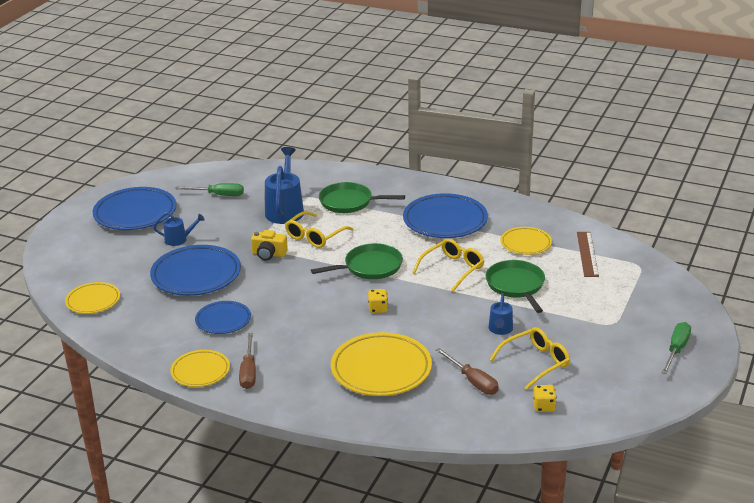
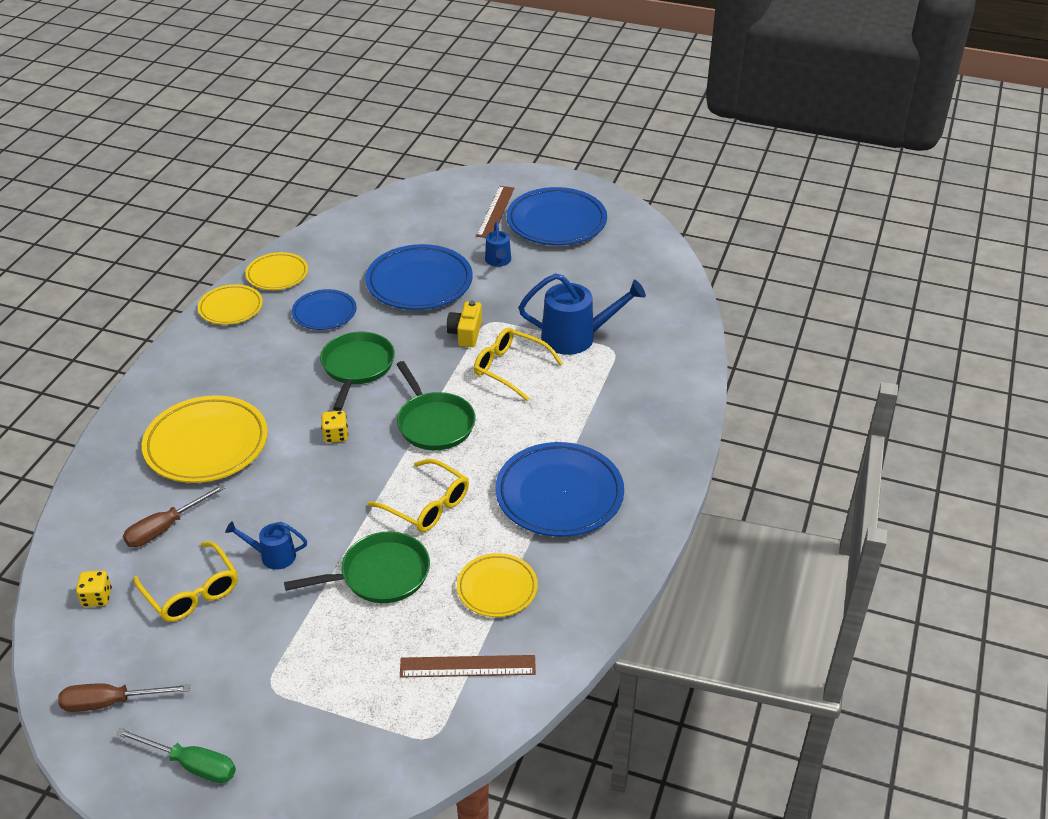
camera: 85 degrees right, 10 degrees up
(93, 301) = (372, 221): yellow plate -> yellow plate (277, 275)
(107, 240) = (496, 212): none -> brown ruler
(218, 195) = (609, 278): green screwdriver -> none
(248, 372) = (223, 342): brown screwdriver -> brown screwdriver (110, 702)
(349, 202) = (603, 394): green pan -> green pan (357, 367)

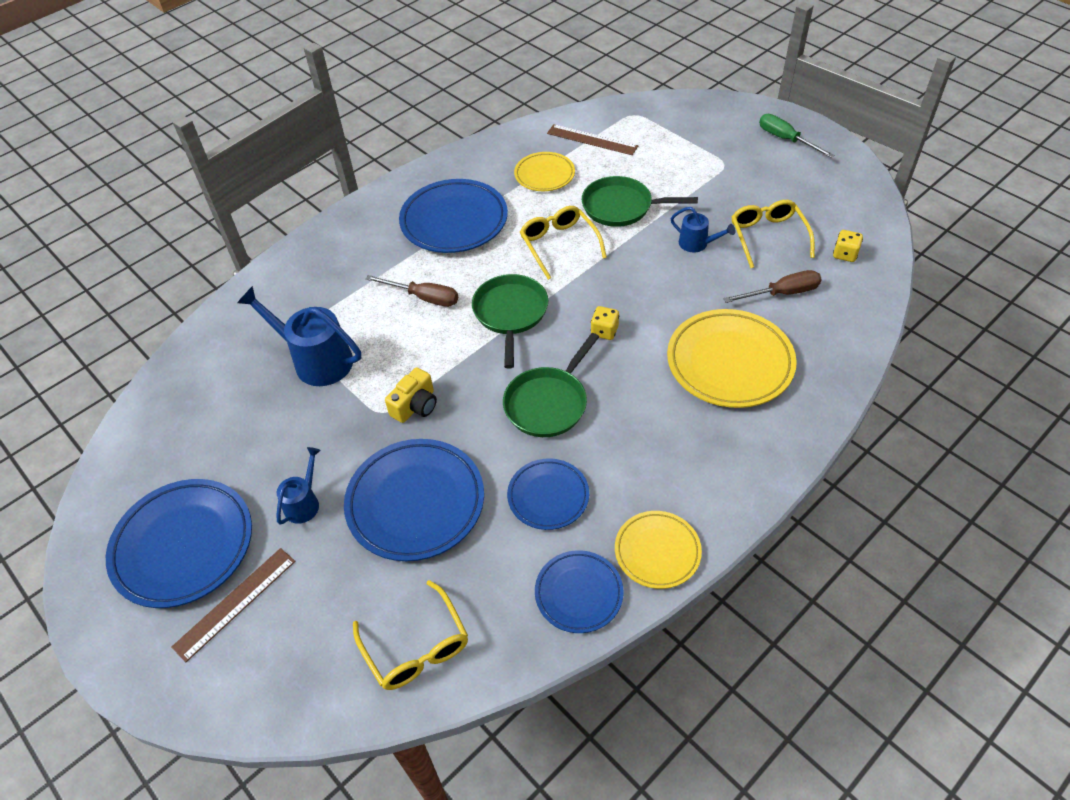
camera: 150 degrees left, 10 degrees up
(110, 702) = (836, 184): brown screwdriver -> brown screwdriver (424, 298)
(277, 275) = (578, 593): yellow plate -> blue plate
(510, 369) = (404, 346): yellow glasses -> yellow glasses (416, 647)

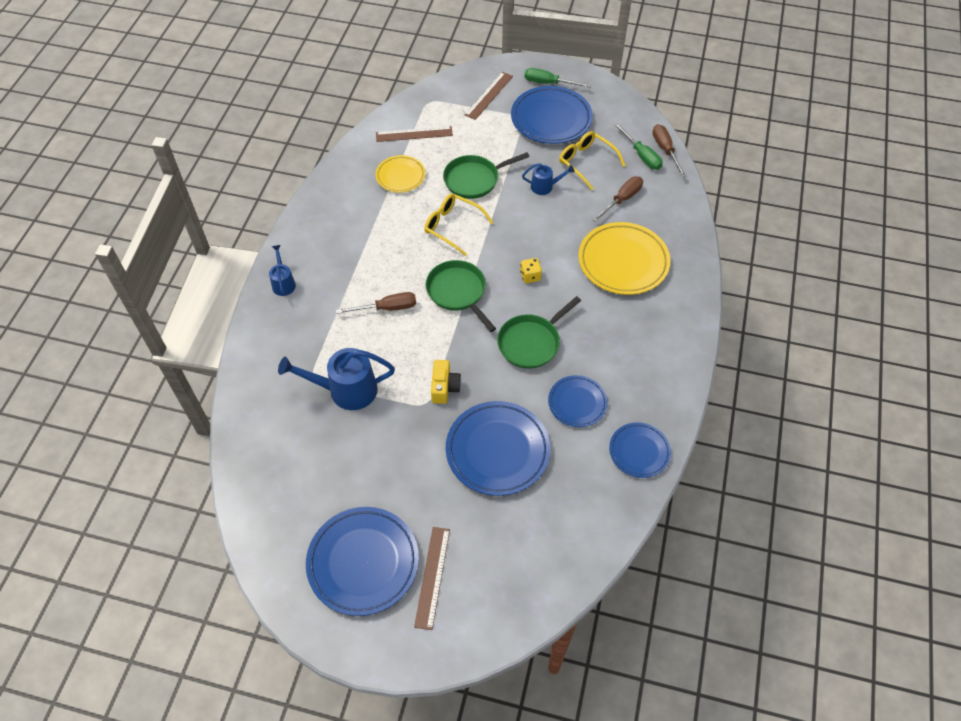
camera: 35 degrees left, 5 degrees up
(304, 502) = (423, 490): blue watering can -> blue watering can (283, 283)
(416, 647) = (569, 536): yellow glasses -> none
(454, 221) = (361, 240): blue plate -> blue plate (551, 119)
(548, 403) = (531, 342): green pan -> green pan turned 45 degrees clockwise
(657, 552) = (665, 403): yellow plate -> none
(705, 129) = (489, 95): none -> brown ruler
(845, 254) = (641, 155): yellow dice -> green screwdriver
(881, 259) = (665, 150): none -> brown screwdriver

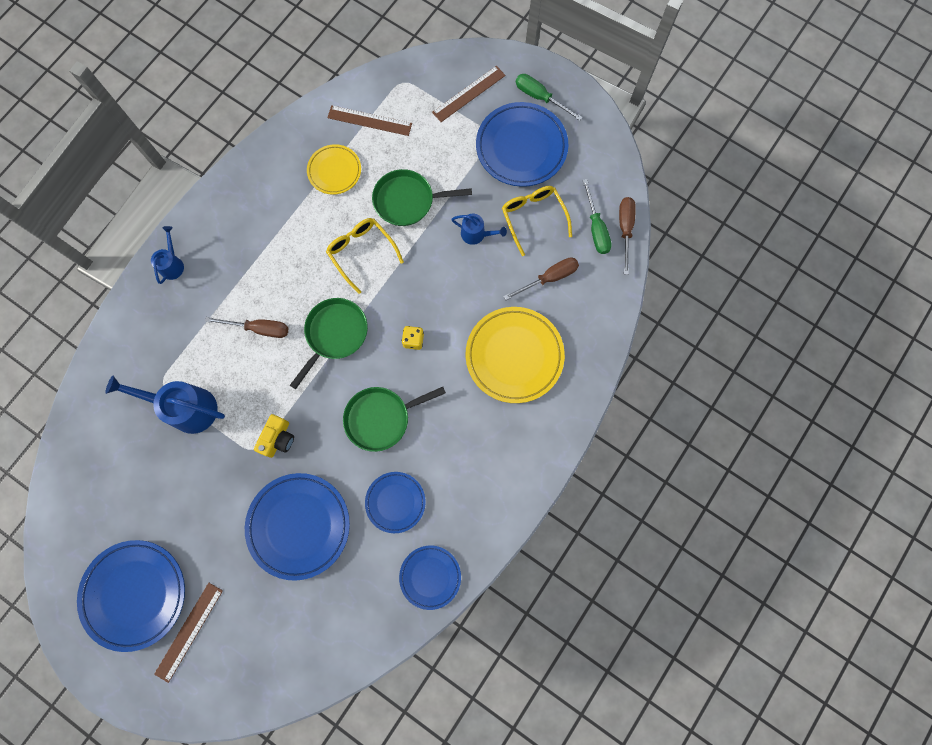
camera: 20 degrees right, 20 degrees up
(458, 292) = (334, 334): green pan -> green pan turned 45 degrees clockwise

